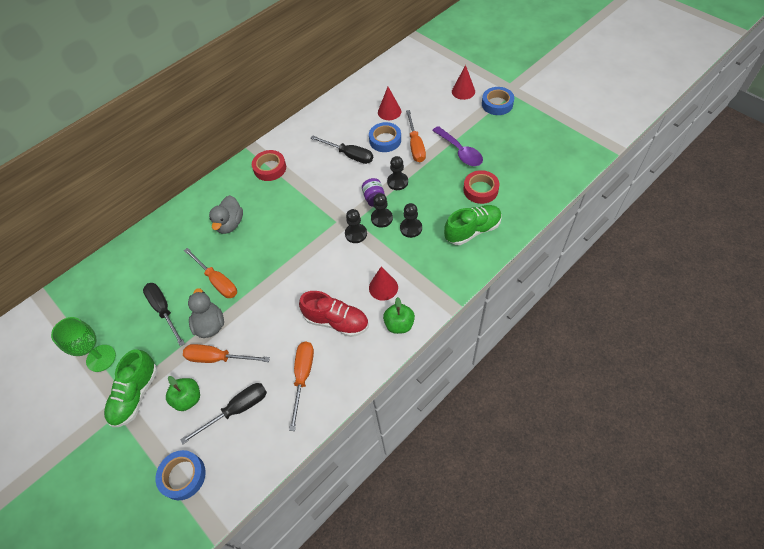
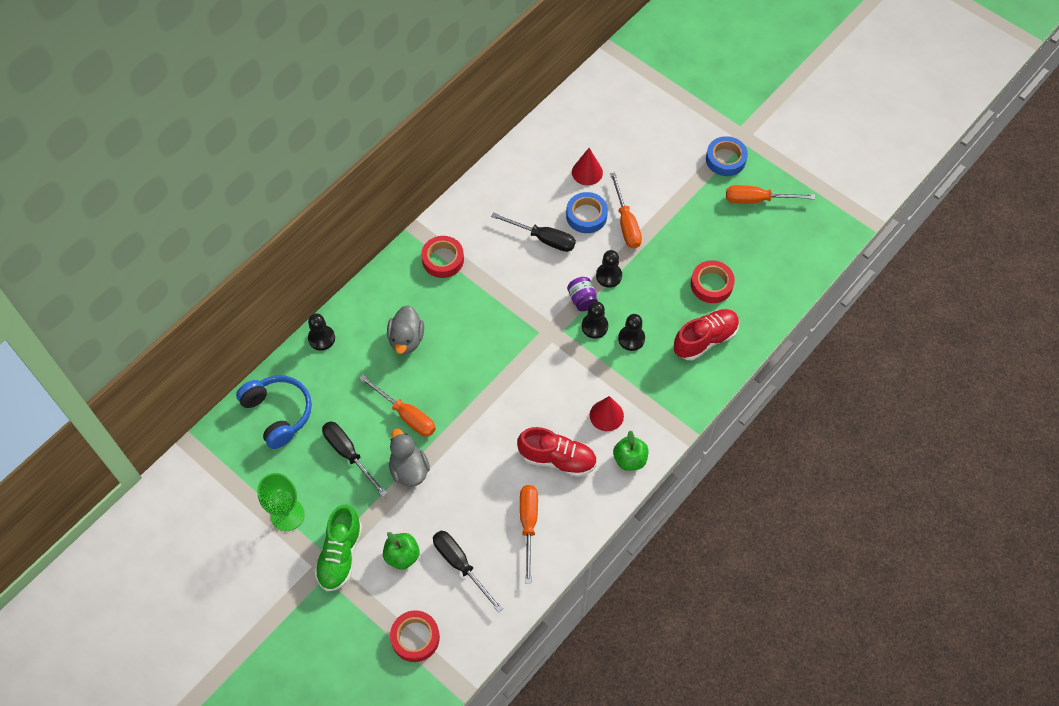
camera: 10 degrees left, 5 degrees up
(116, 276) = (278, 413): none -> blue headphones
(183, 476) = (415, 637): blue tape -> red tape
(218, 358) = (427, 508): orange screwdriver -> orange screwdriver (757, 200)
(237, 410) = (460, 565): black screwdriver -> black screwdriver turned 90 degrees counterclockwise
(356, 234) = (565, 348): black pawn -> black pawn (321, 338)
(460, 151) = (683, 231): purple spoon -> none
(463, 91) = (681, 139): red cone -> none
(472, 230) = (705, 339): green shoe -> red shoe

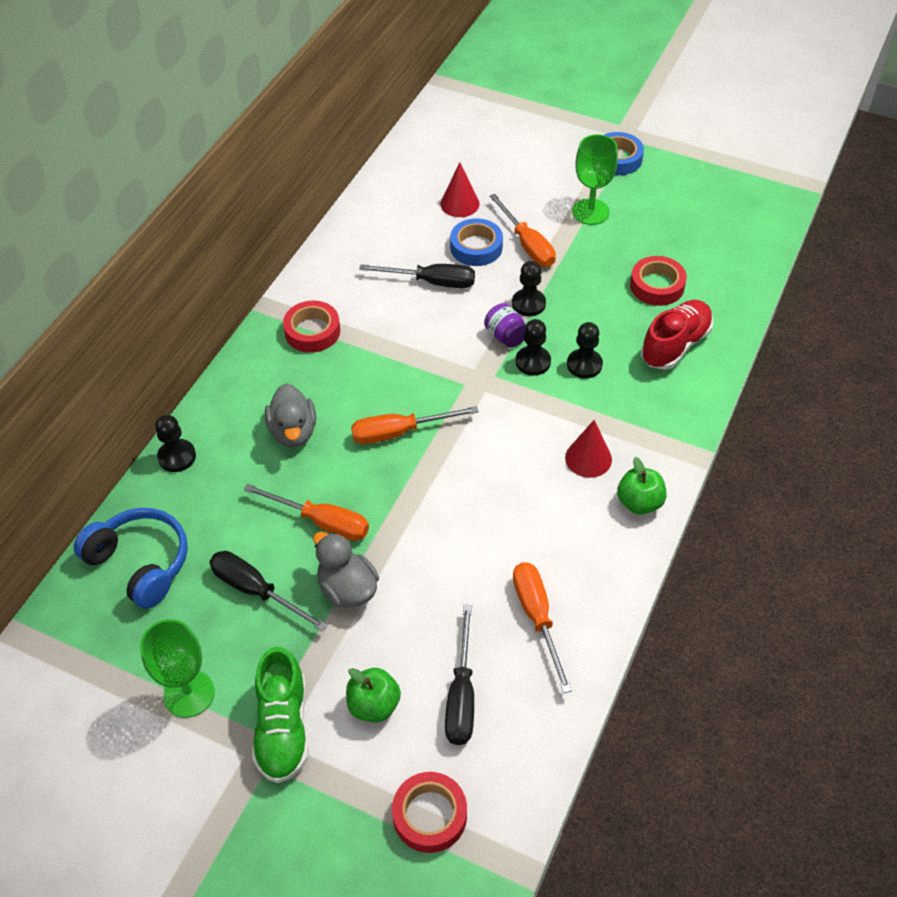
camera: 15 degrees left, 10 degrees down
(460, 565) = (461, 695): black screwdriver -> black screwdriver turned 120 degrees counterclockwise
(557, 459) = (545, 525): red shoe -> none
(685, 204) = (590, 212): none -> green goblet
(757, 200) = (671, 190): orange screwdriver -> orange screwdriver (399, 432)

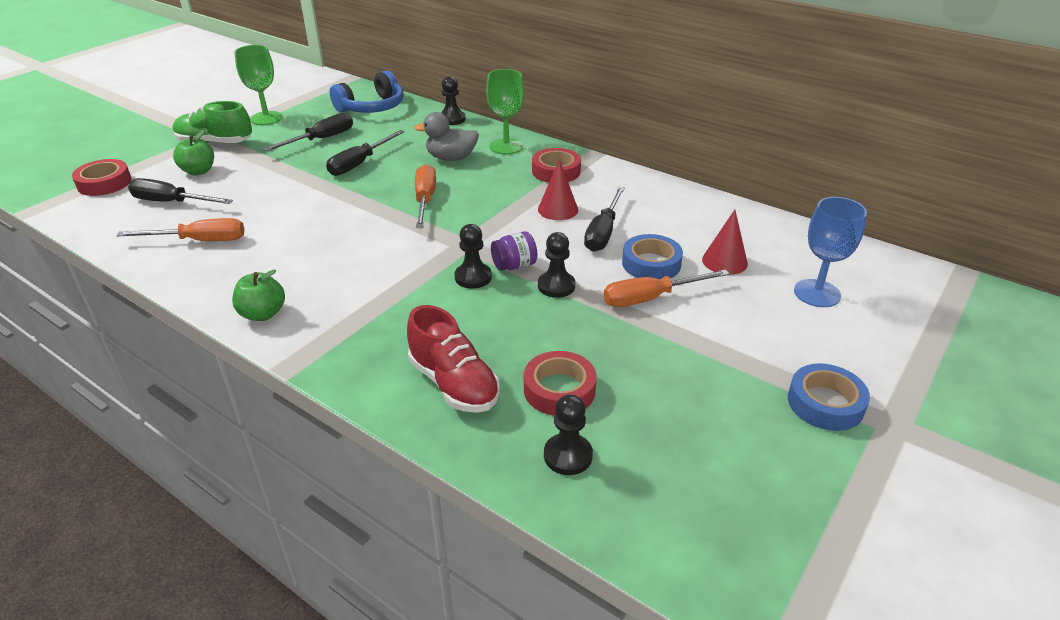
camera: 100 degrees right, 15 degrees down
(322, 522) = (359, 163): orange screwdriver -> black screwdriver
(347, 589) = (295, 169): grey duck -> none
(491, 155) = (817, 293): none -> blue goblet
(584, 365) = (454, 309): black pawn -> black pawn (568, 455)
(588, 458) = (335, 292): red cone -> red cone (558, 209)
(590, 212) = (708, 357): green goblet -> green goblet (506, 146)

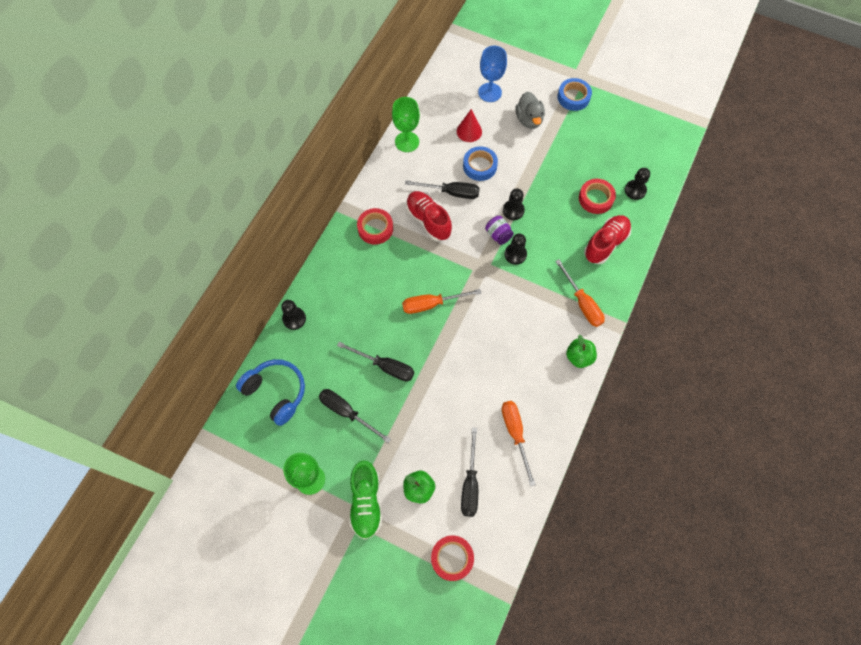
camera: 100 degrees left, 30 degrees up
(451, 158) = (365, 302): grey duck -> grey duck (529, 120)
(506, 146) = (340, 268): green goblet -> green goblet (407, 142)
(558, 209) = (428, 220): red cone -> red shoe
(650, 298) = (513, 165): orange screwdriver -> orange screwdriver (582, 303)

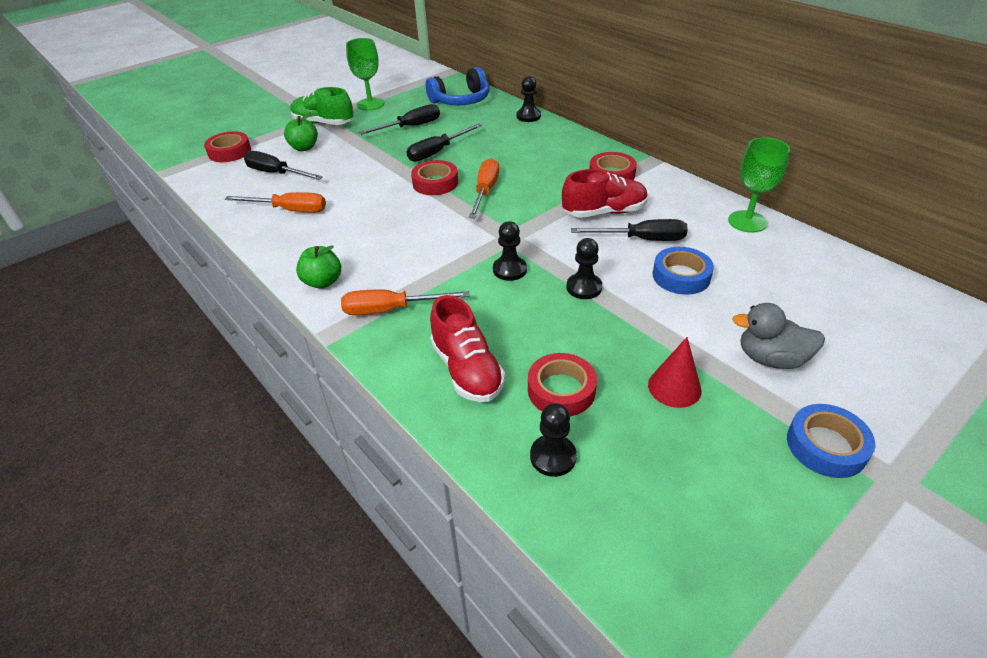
camera: 115 degrees right, 25 degrees down
(434, 345) = (435, 183): none -> red tape
(451, 192) = (642, 239): black screwdriver -> black screwdriver turned 120 degrees counterclockwise
(469, 131) = (756, 282): red cone -> red cone (674, 387)
(490, 92) = (846, 327): blue goblet -> none
(498, 235) = (550, 263): purple jar -> none

